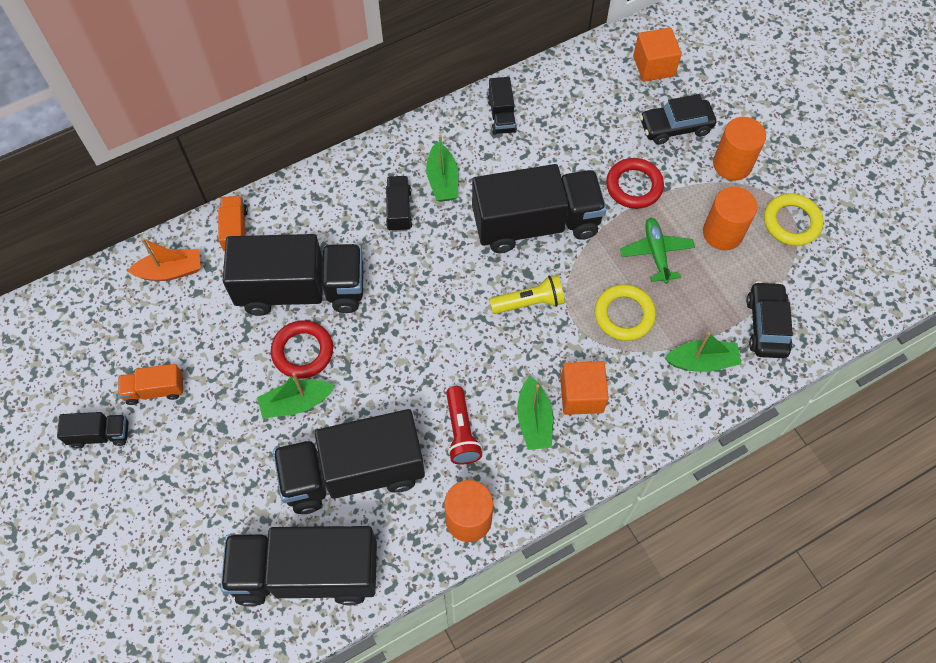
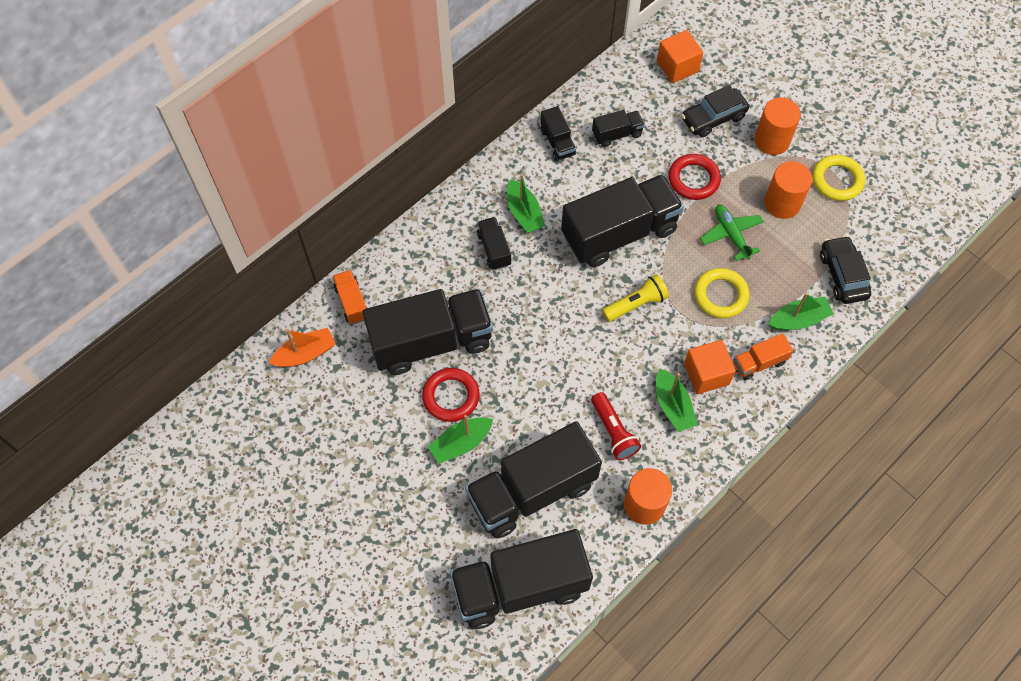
camera: 15 degrees left, 0 degrees up
(100, 434) = (293, 516): black truck -> black truck (617, 134)
(155, 390) = (329, 464): orange truck -> orange truck (759, 363)

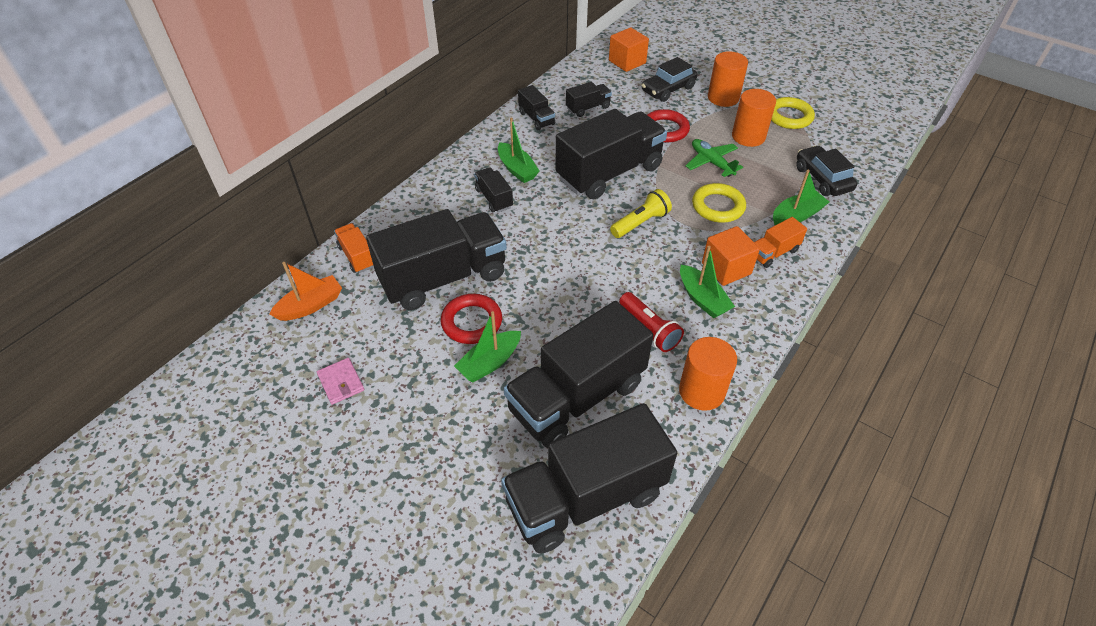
camera: 10 degrees left, 15 degrees down
(328, 442) = (341, 382): none -> pink wallet

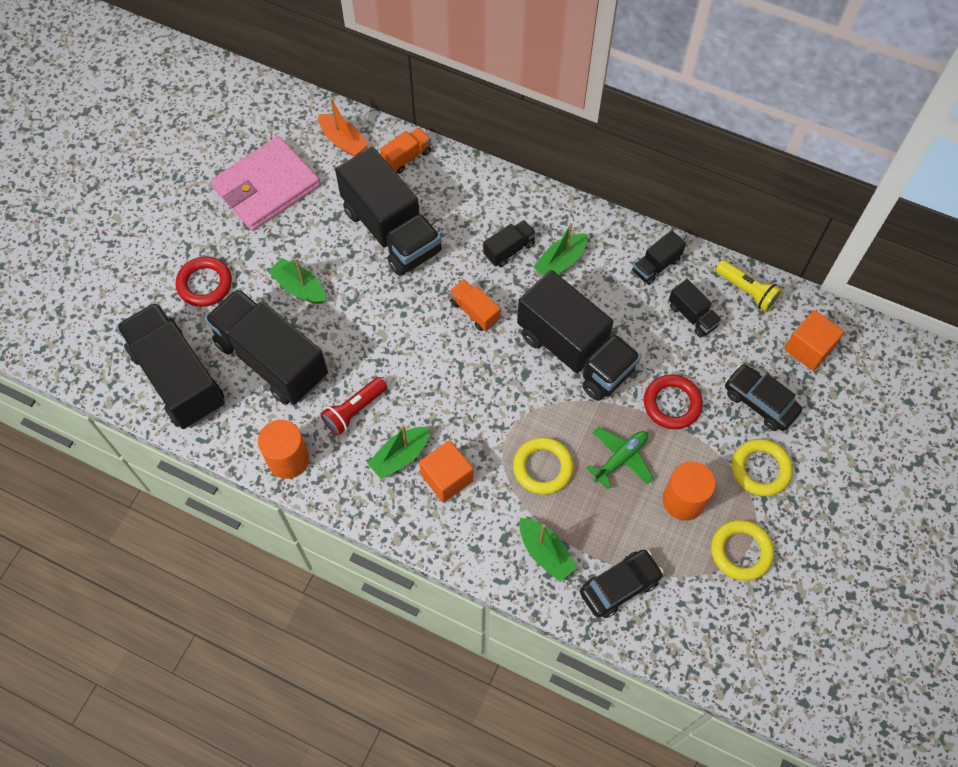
camera: 80 degrees right, 15 degrees up
(341, 382) = (267, 187): pink wallet -> pink wallet, size x2.46
(472, 322) = (342, 264): red ring -> red ring (205, 284)
(640, 223) = (500, 391): yellow flashlight -> yellow flashlight (747, 291)
(723, 98) = (760, 469): orange cylinder -> yellow ring
(773, 253) = (479, 525): orange truck -> orange truck (474, 311)

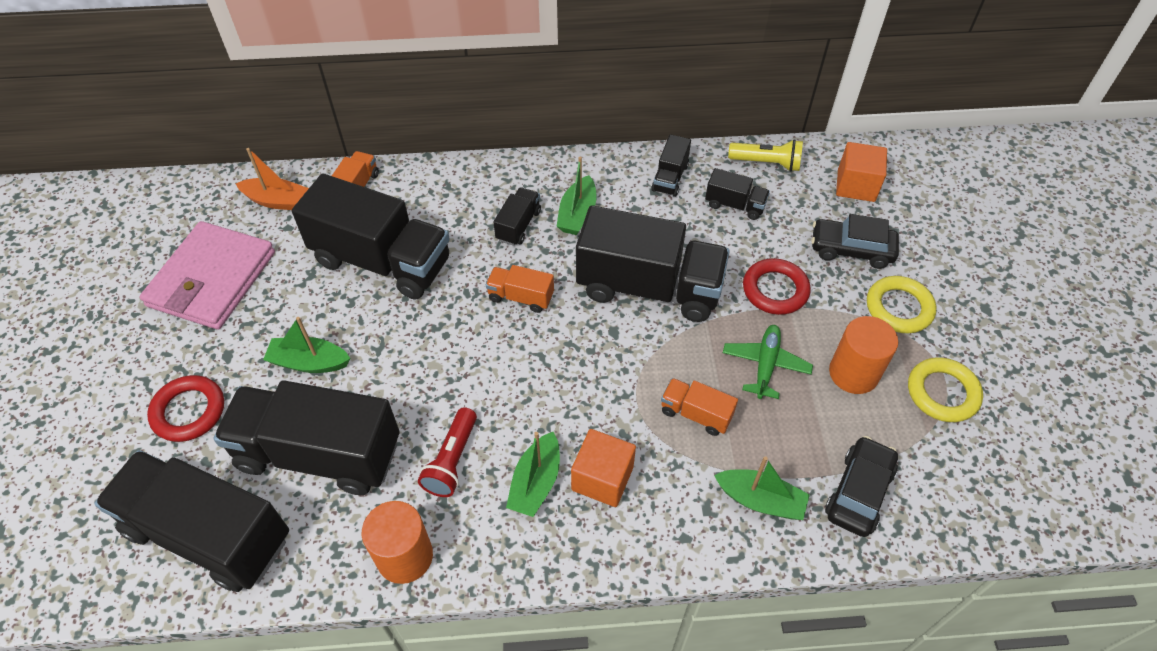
camera: 30 degrees left, 10 degrees down
(543, 467) = (696, 414): yellow ring -> orange truck

